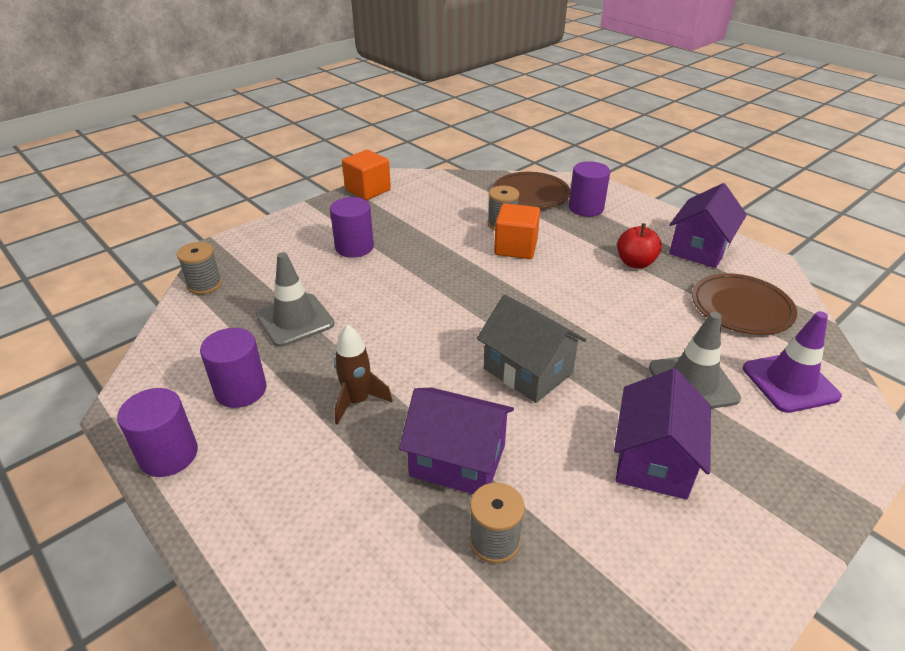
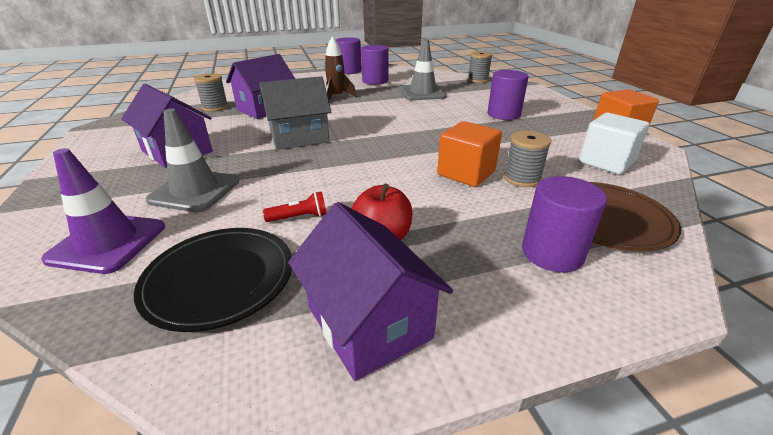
camera: 115 degrees right, 5 degrees down
(442, 194) = (606, 162): none -> white cube
(656, 304) = (300, 217): none -> red flashlight
(741, 307) = (219, 279): brown plate -> black plate

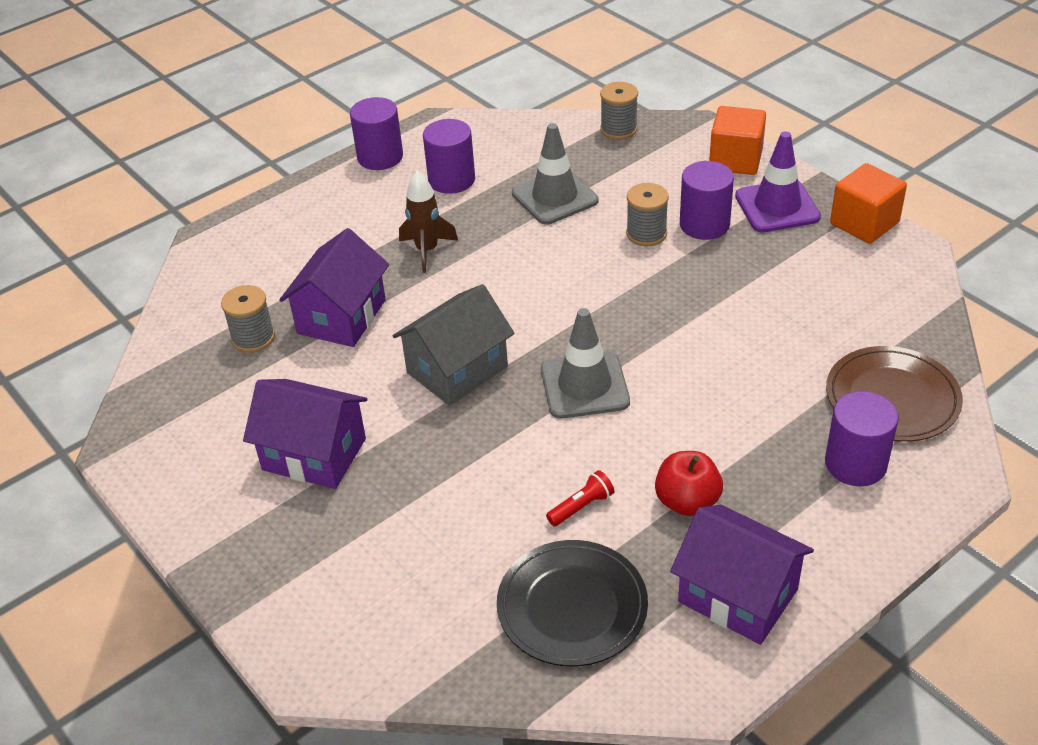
camera: 20 degrees left, 10 degrees up
(108, 243) = (409, 613): purple traffic cone -> purple traffic cone (777, 207)
(195, 191) = (420, 512): grey traffic cone -> grey traffic cone (584, 386)
(466, 173) = (718, 372): orange cube -> orange cube (735, 160)
(522, 178) = (785, 360): grey spool -> grey spool (646, 234)
(606, 162) = (867, 298): white cube -> none

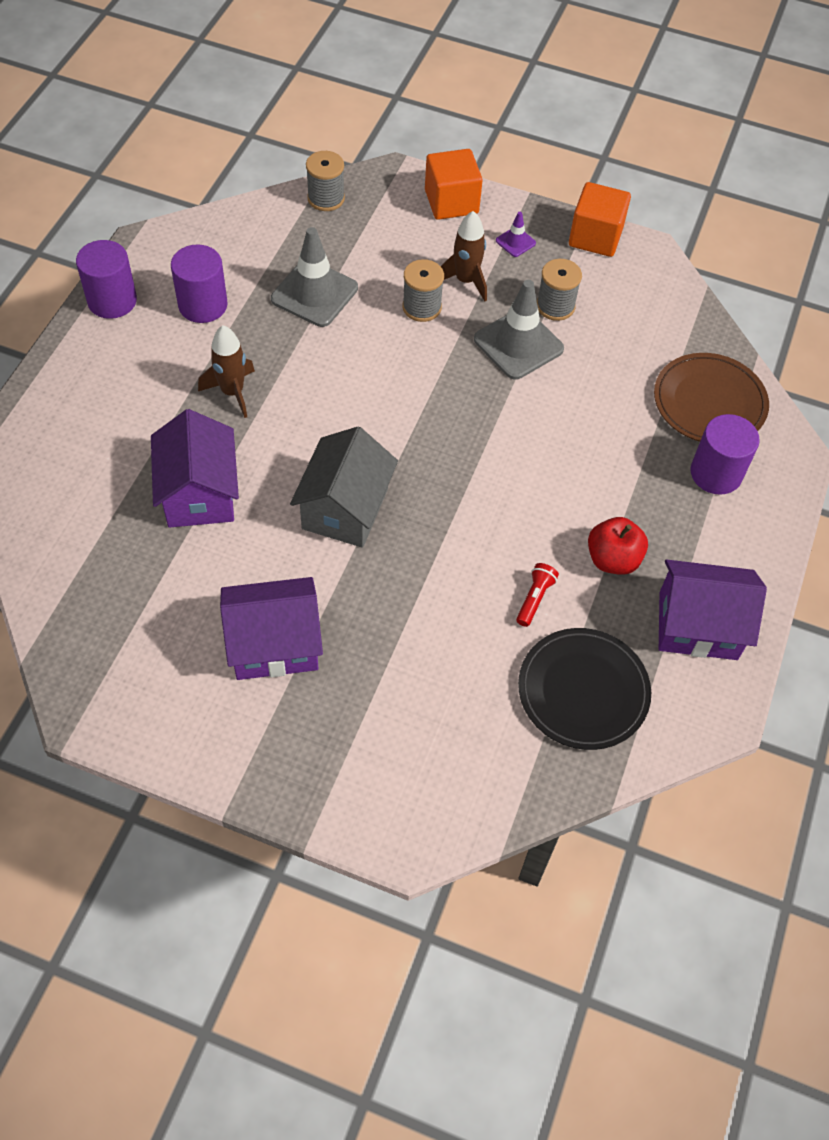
camera: 35 degrees left, 15 degrees up
(253, 338) = (128, 548): grey spool -> grey spool (555, 306)
(584, 386) = (465, 482): grey traffic cone -> grey traffic cone (518, 344)
(704, 224) = (465, 281): purple cylinder -> brown rocket
(777, 207) = (515, 242): purple traffic cone -> purple traffic cone, size x0.47

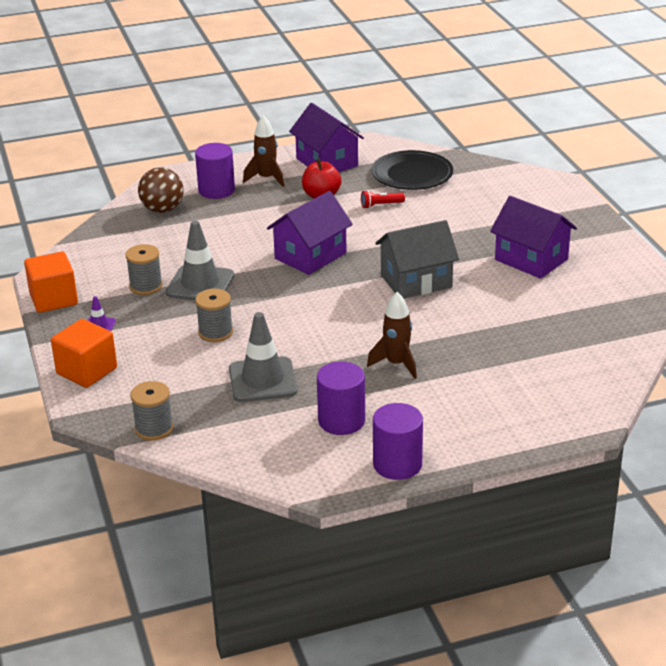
camera: 125 degrees left, 25 degrees down
(199, 493) = (486, 332): purple house -> purple house (310, 256)
(465, 281) = (166, 328): brown rocket -> brown rocket (266, 178)
(709, 402) = (162, 210): brown plate -> brown ball

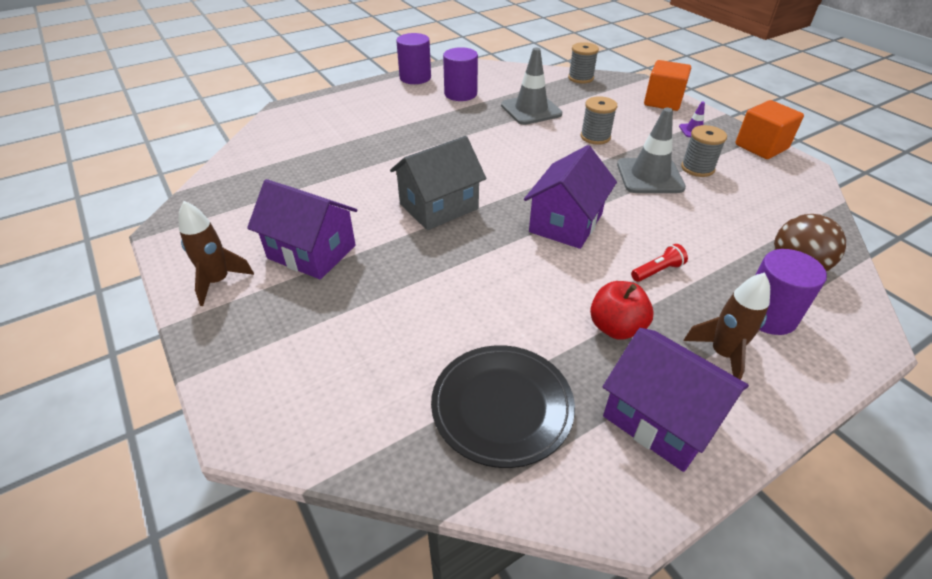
camera: 165 degrees right, 10 degrees up
(380, 205) = (522, 319): red flashlight -> red flashlight (657, 271)
(396, 364) = (434, 131): brown rocket -> brown rocket (218, 281)

